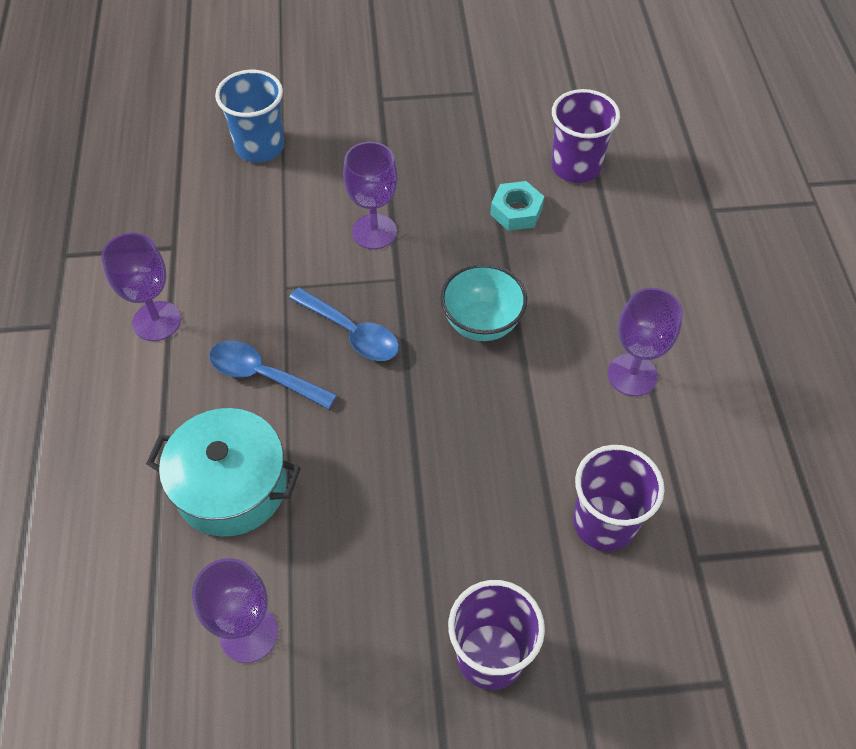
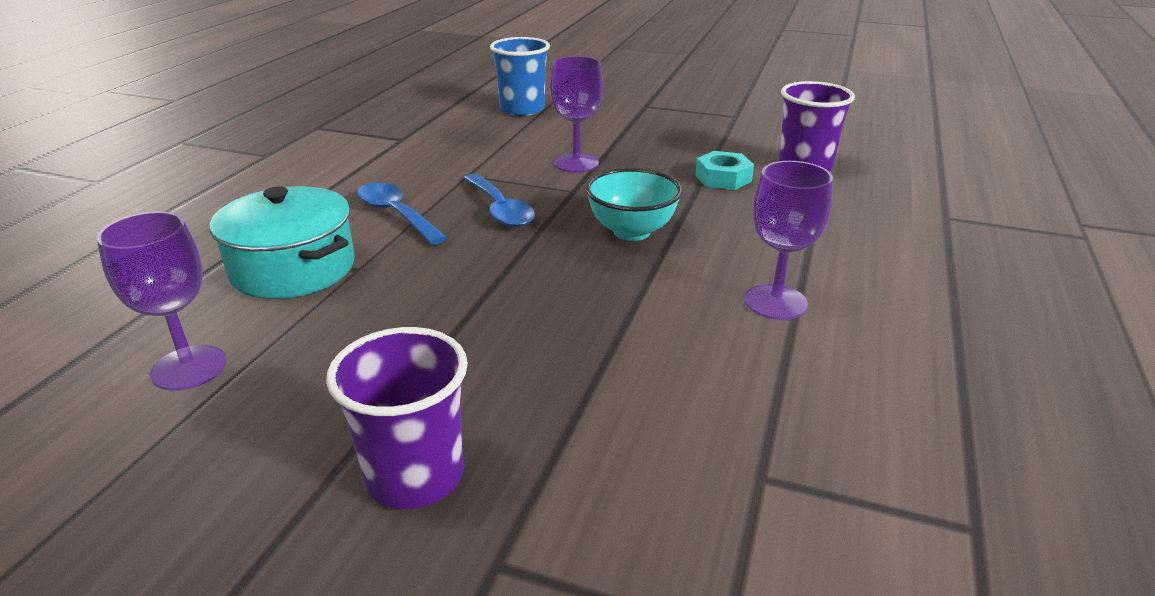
camera: 25 degrees right, 25 degrees down
(157, 321) = (345, 169): purple goblet -> none
(604, 522) = (655, 405): purple cup -> none

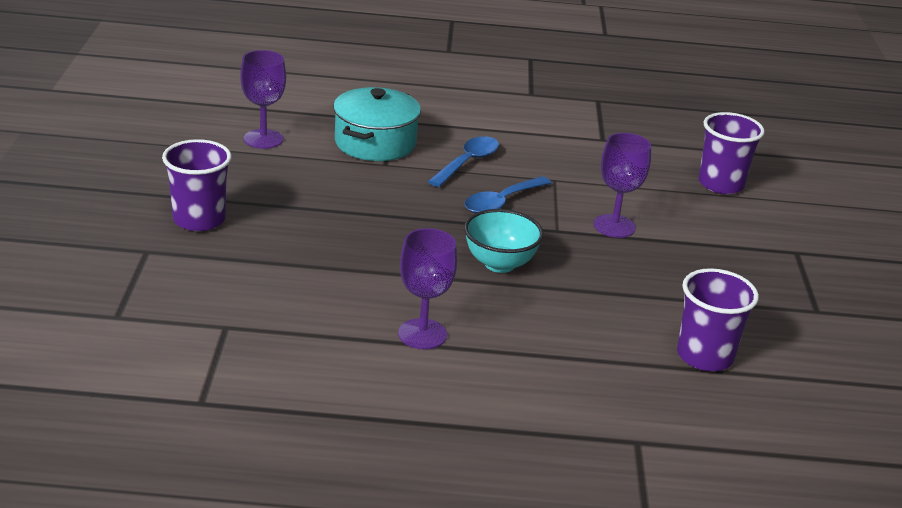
camera: 70 degrees right, 0 degrees up
(522, 109) = (721, 184): blue cup -> purple cup
(723, 178) = (638, 306): turquoise nut -> none

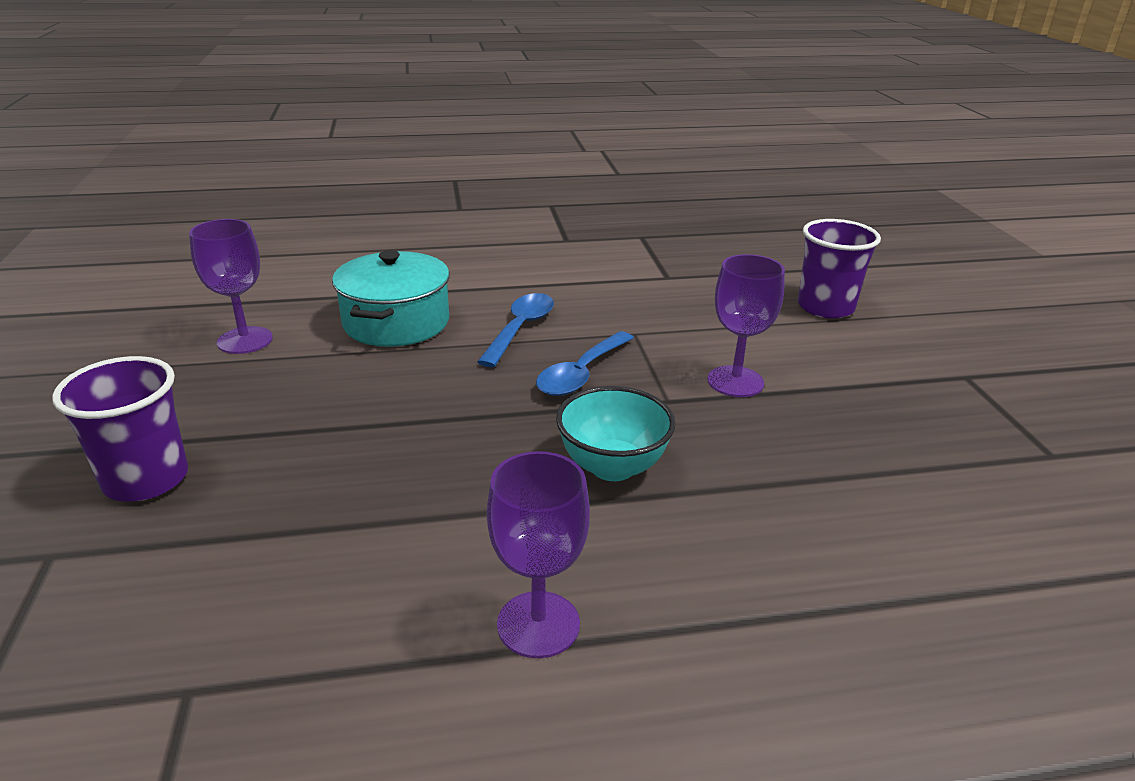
camera: 10 degrees left, 0 degrees up
(704, 356) = (969, 565): purple cup -> none

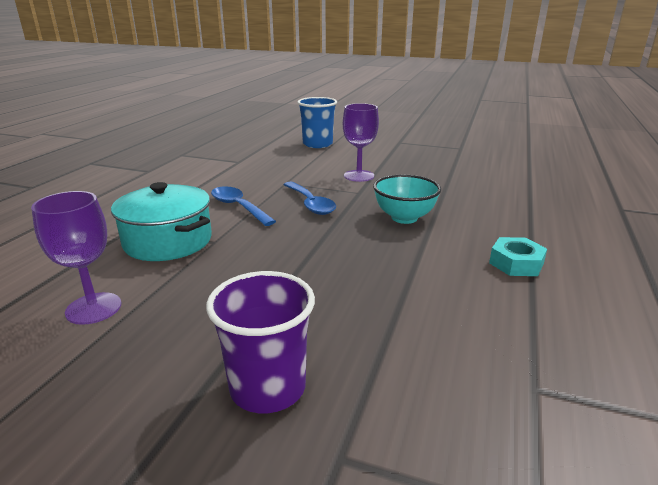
camera: 60 degrees left, 5 degrees down
(538, 624) = (516, 263): purple goblet -> turquoise nut
(825, 307) = (317, 144): purple cup -> blue cup

